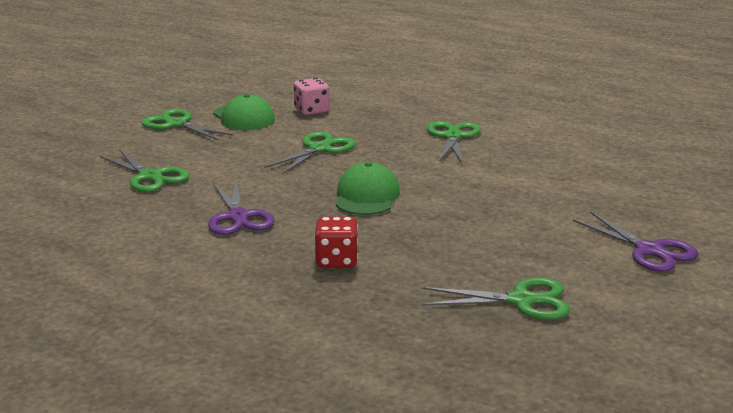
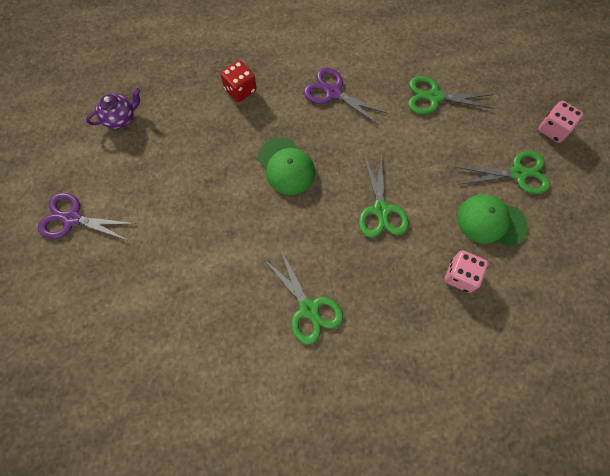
camera: 140 degrees right, 45 degrees up
(100, 128) = (553, 129): none -> pink dice
(521, 301) = (120, 118): green scissors -> purple teapot

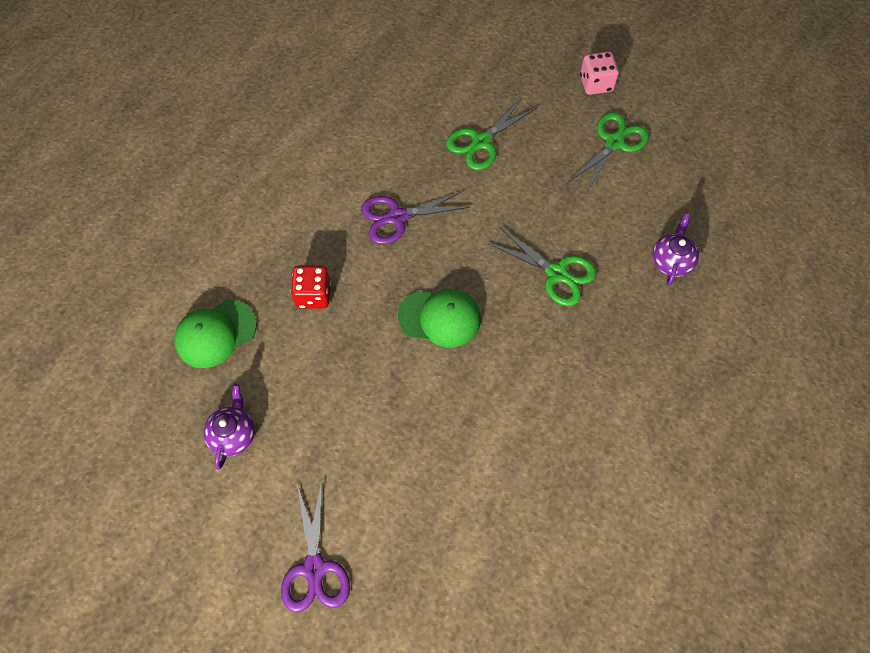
camera: 50 degrees left, 5 degrees down
(72, 219) = (314, 568): purple scissors -> purple scissors turned 60 degrees counterclockwise
(309, 309) = (604, 407): green scissors -> none
(460, 275) = (671, 261): pink dice -> purple teapot
(491, 221) = (641, 198): green cap -> green cap (215, 334)

